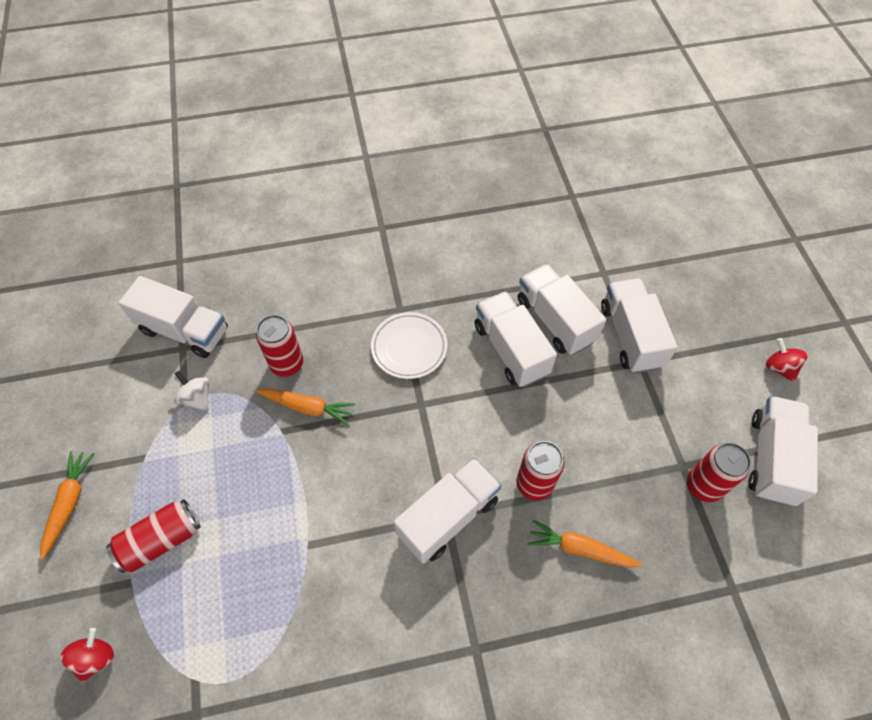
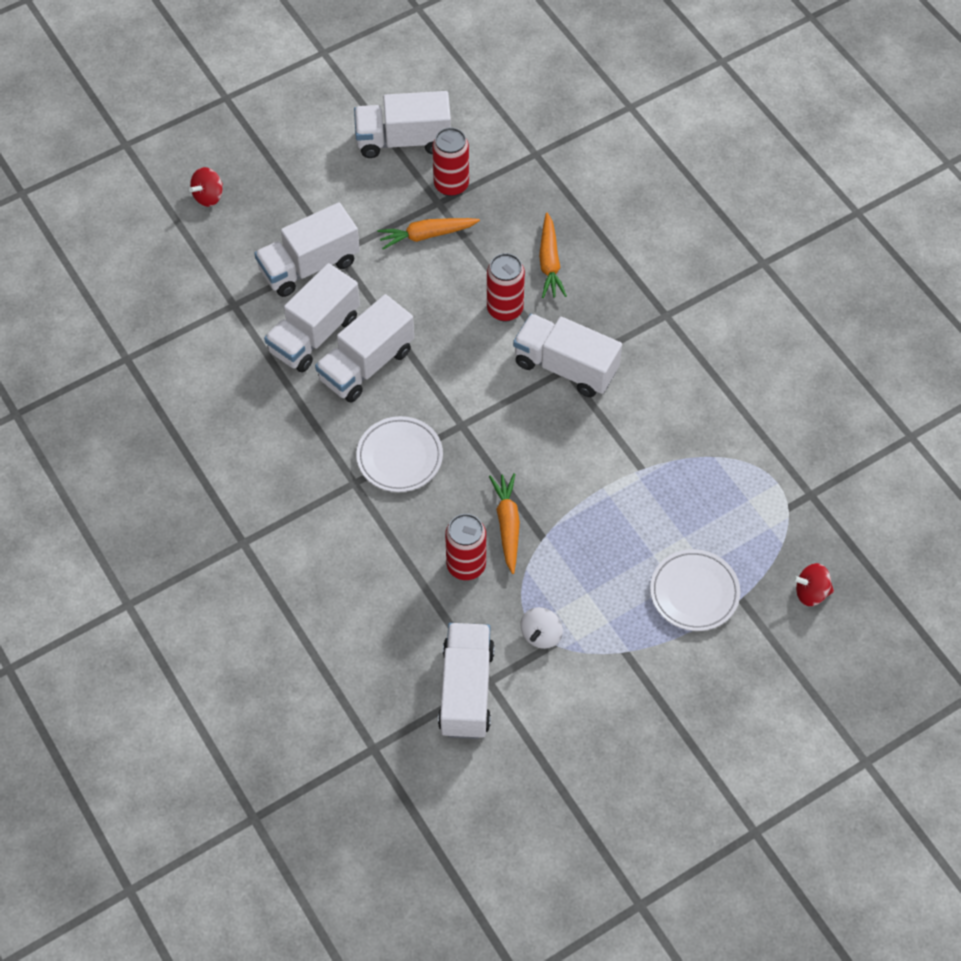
camera: 110 degrees left, 0 degrees up
(69, 503) = (699, 695): orange carrot -> orange carrot (426, 235)
(161, 540) = (694, 592): red can -> white plate
(779, 368) = (301, 143): red spinning top -> red spinning top (208, 196)

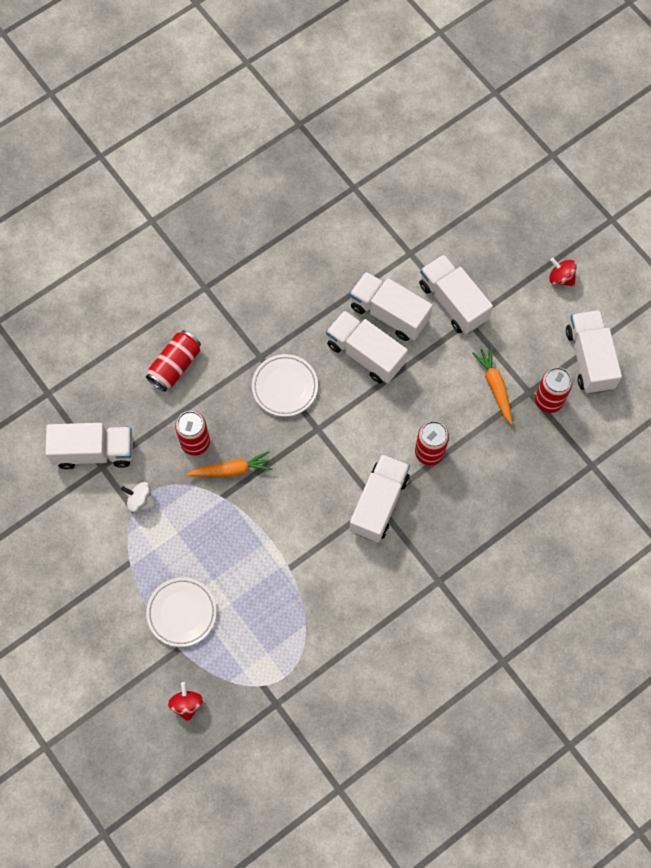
camera: 85 degrees right, 10 degrees up
(208, 196) = (510, 221): red spinning top -> red spinning top (561, 278)
(353, 584) = (175, 366): none -> red can
(549, 262) = (480, 484): orange carrot -> none

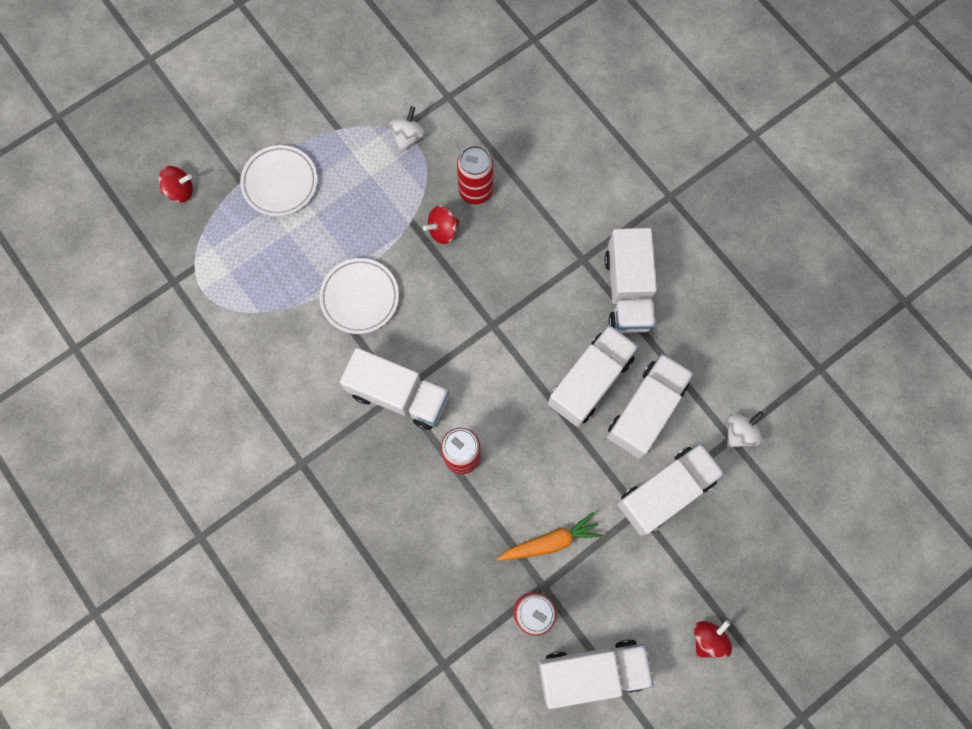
camera: 90 degrees right, 5 degrees up
(94, 452) = (465, 88): white truck -> white truck (627, 291)
(175, 366) = (569, 167): red can -> none
(232, 470) = (443, 230): orange carrot -> red spinning top
(285, 387) = (545, 287): white plate -> white plate (360, 297)
(405, 247) = (739, 433): none -> white spinning top

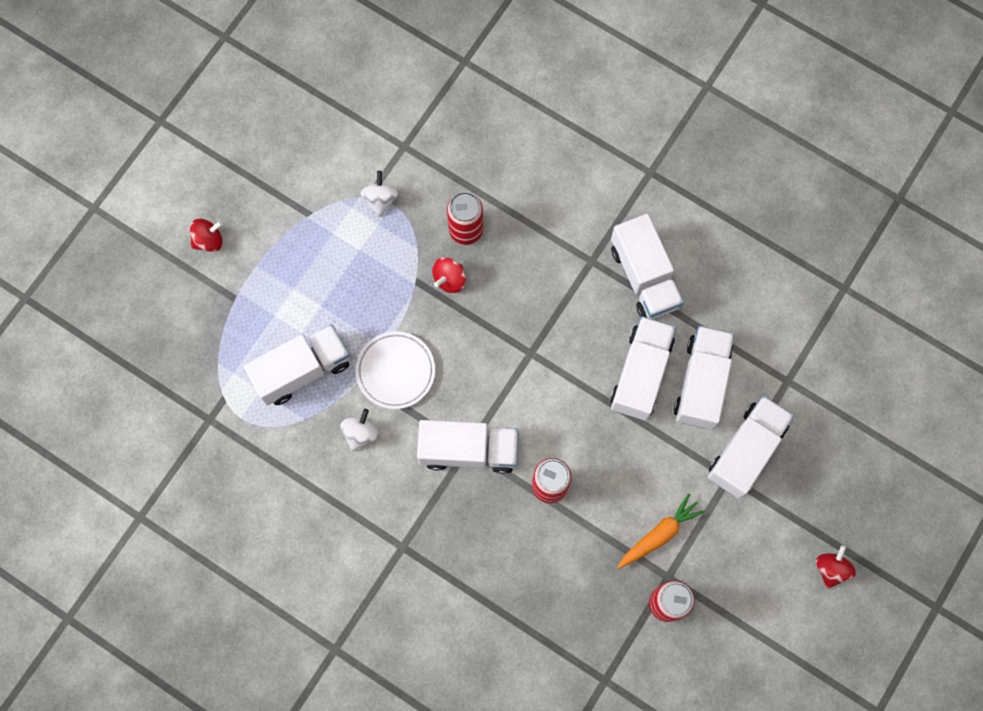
camera: 20 degrees left, 0 degrees up
(180, 191) = (180, 329): red spinning top -> red spinning top (209, 240)
(280, 183) = (274, 287): white plate -> none
(591, 671) = (739, 636): white truck -> white truck (302, 370)
(739, 433) = (793, 373): white spinning top -> white spinning top (360, 433)

